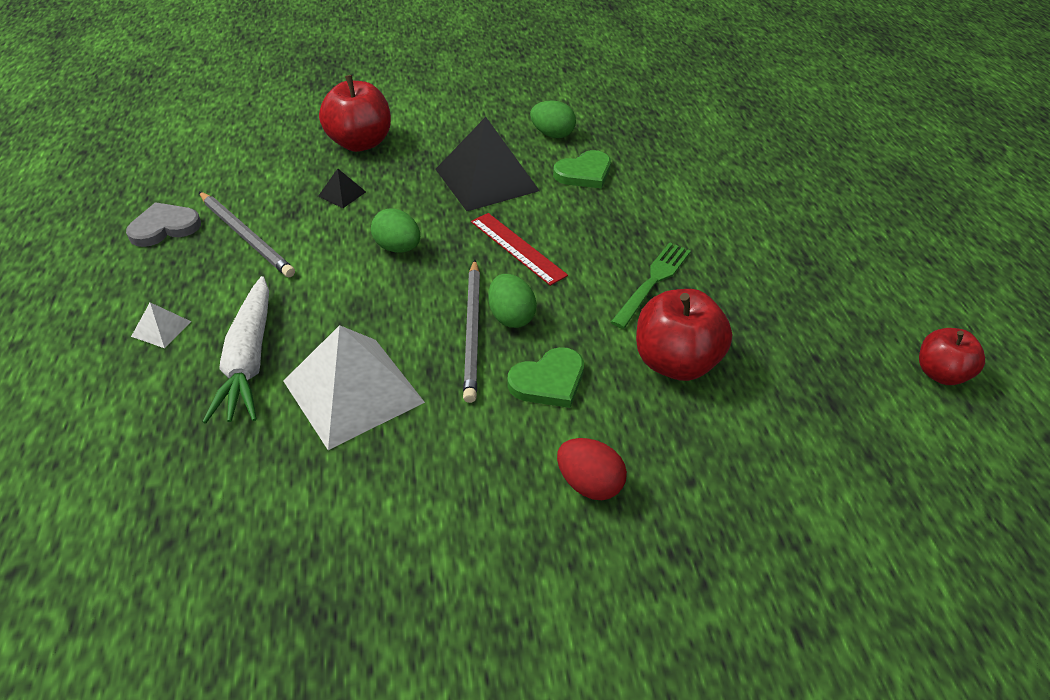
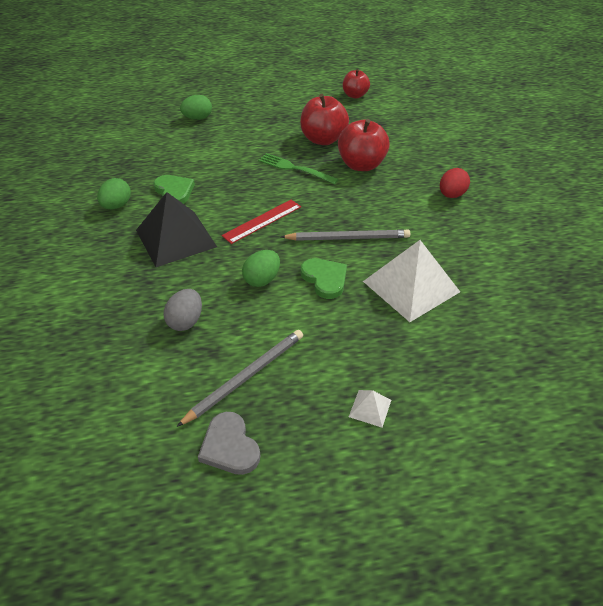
camera: 90 degrees left, 0 degrees up
(249, 360) = (394, 344): white carrot -> none
(342, 194) = (186, 321): black pyramid -> grey egg
(360, 143) = (102, 319): red apple -> red apple (323, 139)
(511, 317) = (332, 222): green egg -> green egg (197, 118)
(548, 381) = (384, 207): green heart -> green heart (325, 279)

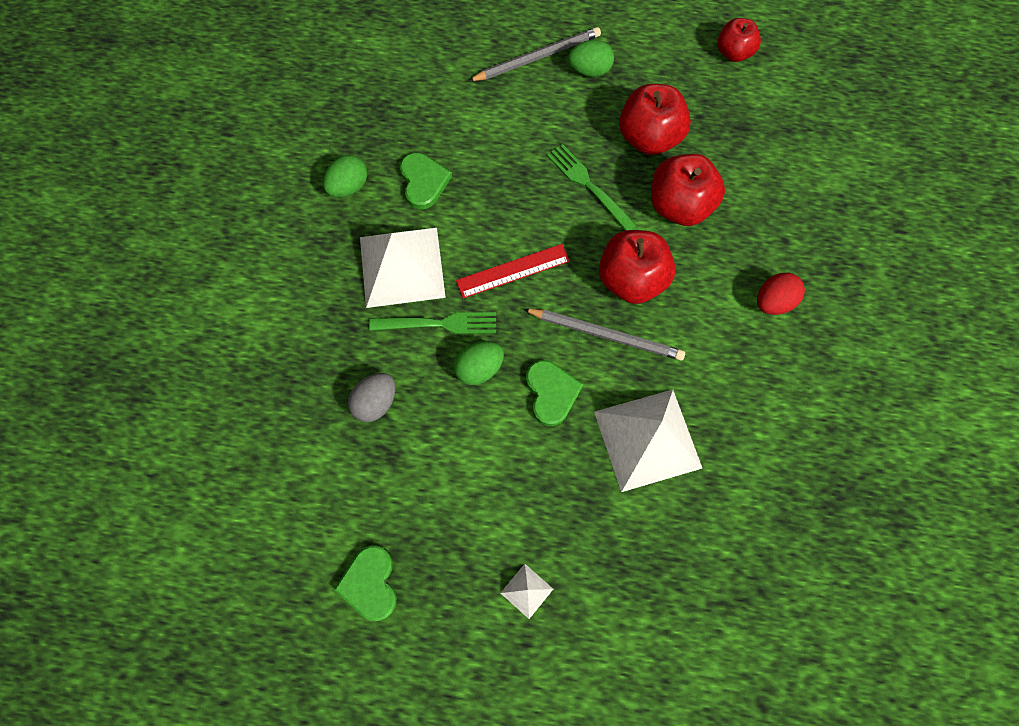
camera: 20 degrees right, 25 degrees up
(175, 238) = (401, 266): black pyramid -> white pyramid
(197, 118) = (496, 41): green egg -> green egg (589, 70)
(219, 262) = (439, 323): none -> green fork
(229, 446) = (370, 584): grey heart -> green heart
(246, 377) = (414, 503): grey pencil -> grey pencil (537, 57)
(350, 206) = (631, 280): none -> red apple

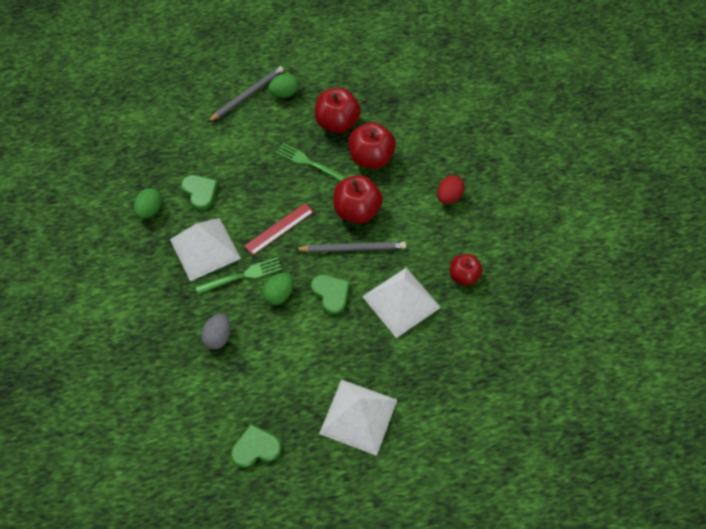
camera: 20 degrees left, 10 degrees down
(370, 584) = (256, 448): green heart -> green heart turned 105 degrees clockwise
(527, 591) = (358, 416): white pyramid -> white pyramid, size x2.39
(733, 53) = (371, 58): red apple -> red apple (463, 276)

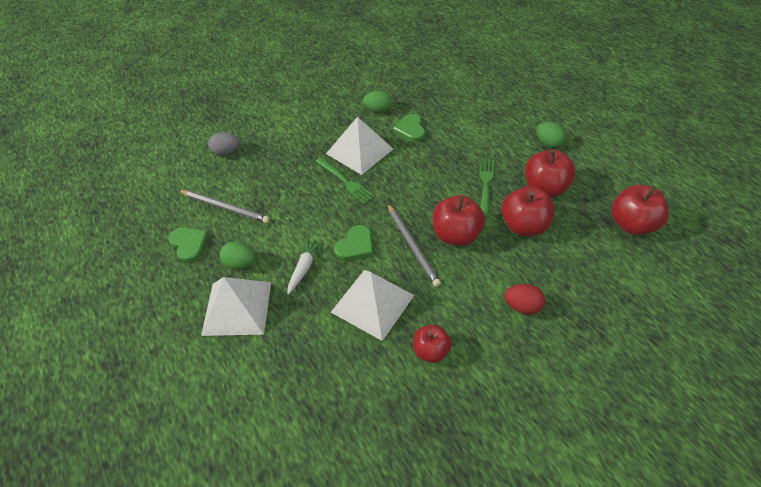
camera: 70 degrees right, 10 degrees down
(200, 192) = (410, 130): green heart -> green heart turned 135 degrees clockwise
(218, 337) = (282, 187): grey egg -> grey egg (226, 152)
(247, 95) = (527, 122): grey pencil -> grey pencil (225, 207)
(279, 228) = (404, 188): red ruler -> none
(279, 294) = (338, 210): green egg -> green egg (240, 264)
(337, 346) = (304, 268): none -> white carrot
(404, 87) = (631, 225): none -> red apple

